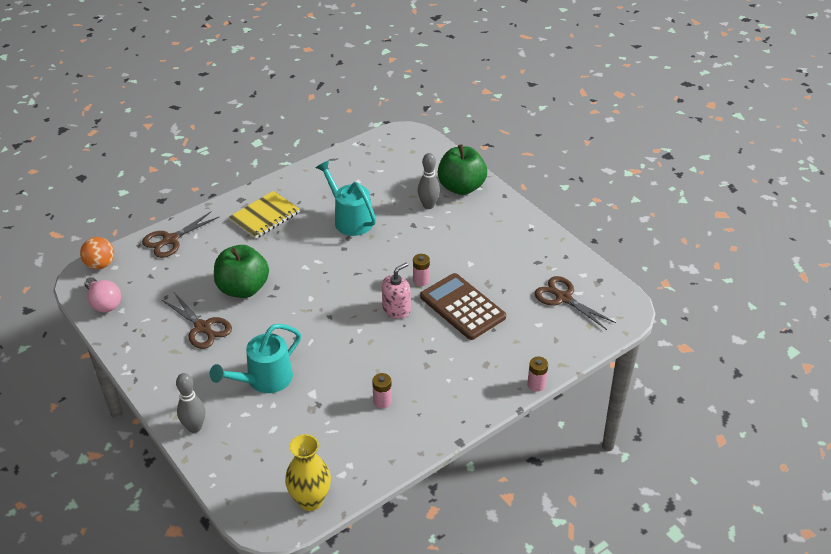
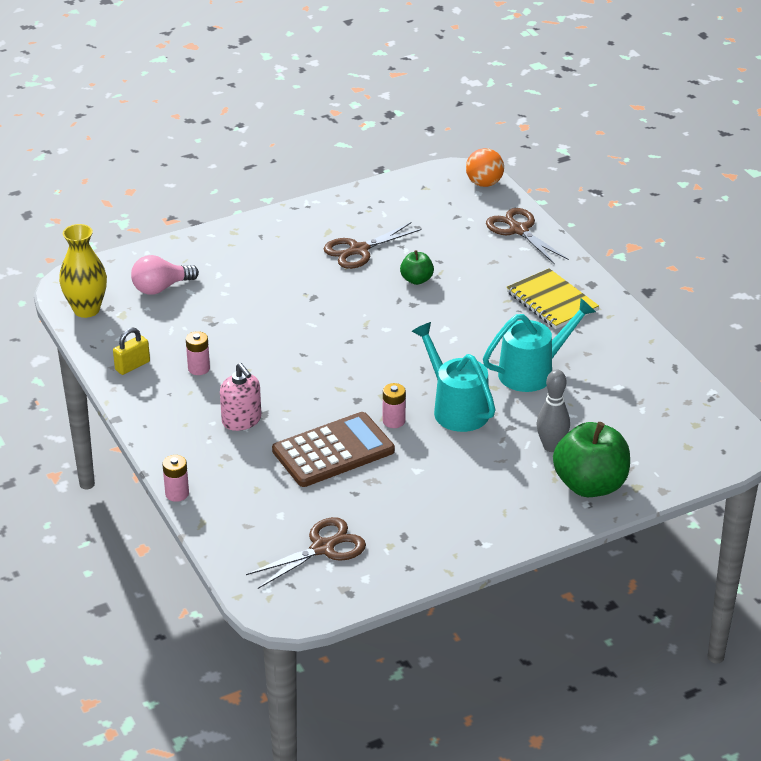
camera: 100 degrees right, 5 degrees down
(104, 303) = (418, 187): pink light bulb -> pink light bulb (161, 288)
(194, 427) = (213, 243): grey bowling pin -> none
(243, 288) = (416, 280): green apple -> green apple, size x0.50
(264, 380) = (262, 288): turquoise watering can -> turquoise watering can (455, 408)
(387, 446) = (132, 366): none -> yellow padlock
(396, 309) = (346, 394): pink soap dispenser -> pink soap dispenser (241, 420)

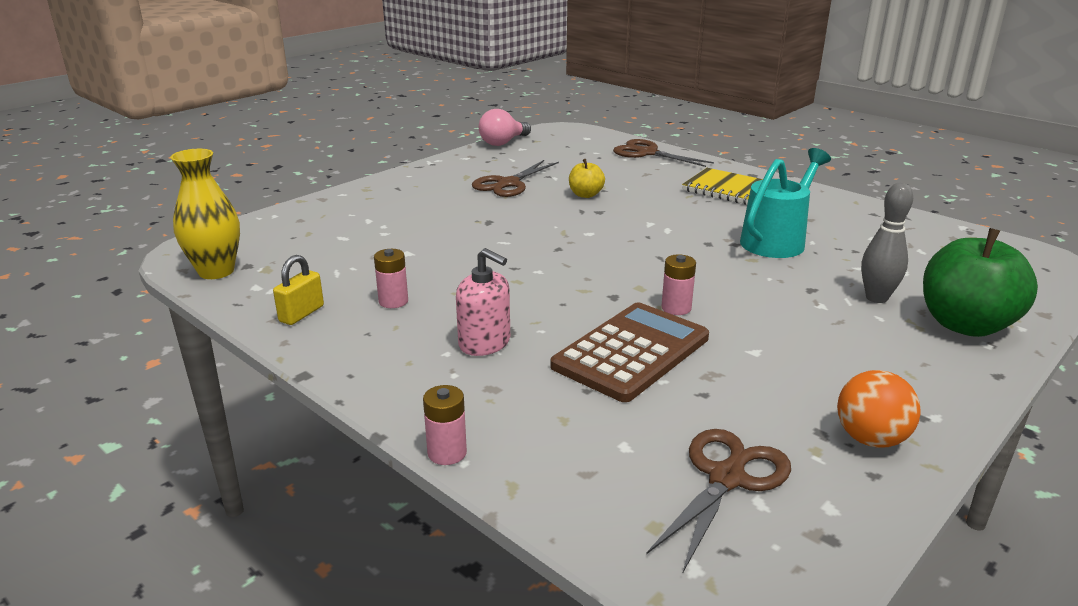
camera: 20 degrees left, 10 degrees down
(161, 288) = (305, 240): pink light bulb -> pink light bulb (503, 142)
(416, 280) = (585, 195): green apple -> yellow apple
(455, 408) = (732, 283): turquoise watering can -> none
(484, 183) = (586, 132): orange ball -> orange ball (870, 439)

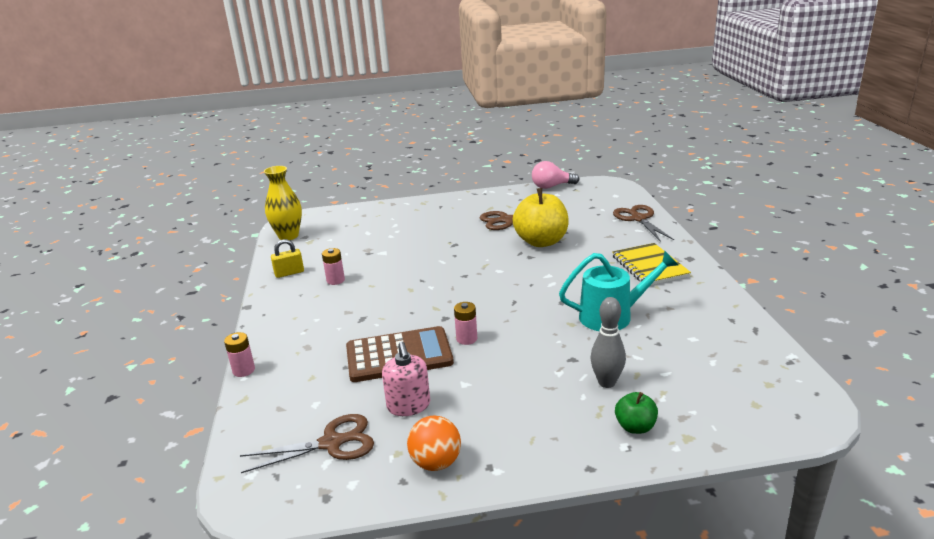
camera: 40 degrees right, 0 degrees up
(485, 343) = (340, 320): pink soap dispenser -> pink soap dispenser (408, 405)
(585, 195) = (541, 241): yellow apple -> yellow apple, size x2.00
(965, 325) = (635, 427): green apple -> green apple, size x0.50

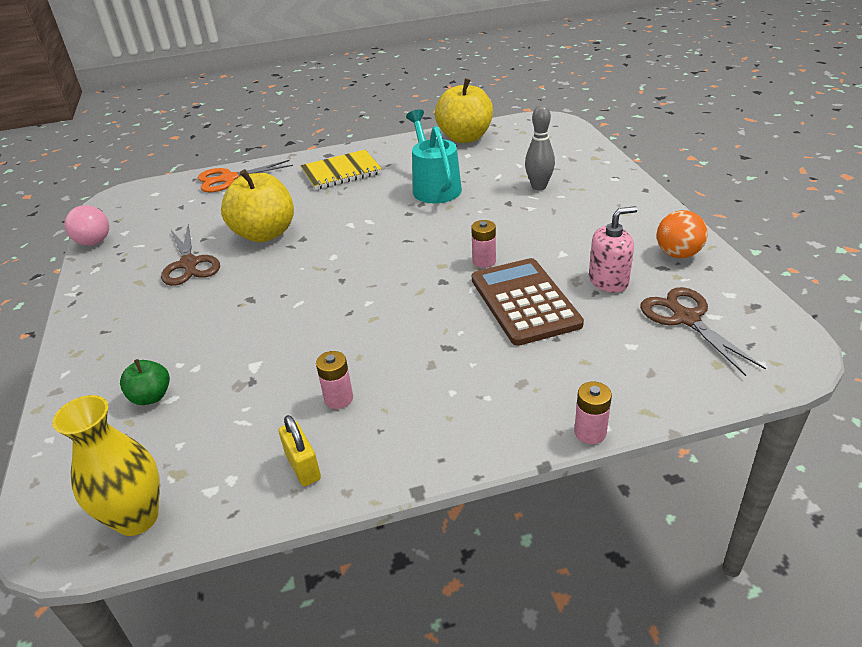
camera: 95 degrees left, 10 degrees up
(635, 427) = (591, 175): green apple -> green apple (151, 397)
(638, 218) = (228, 179): brown scissors -> orange scissors
(742, 338) = (465, 137): none -> yellow apple

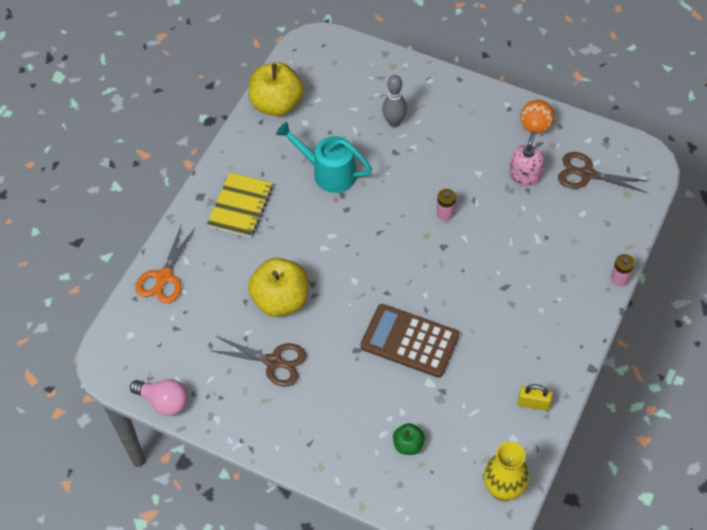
camera: 50 degrees left, 20 degrees up
(338, 399) = (498, 360): pink battery -> none
(524, 302) = (503, 225): brown calculator -> brown calculator (409, 341)

